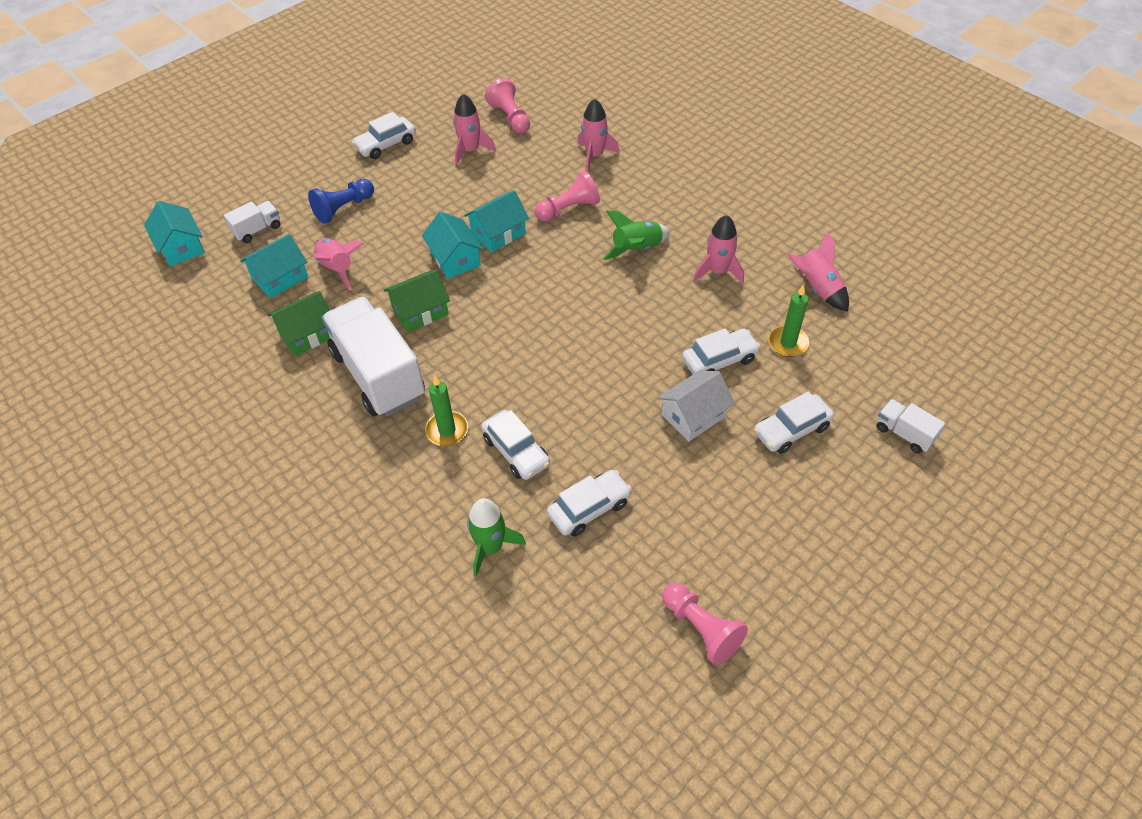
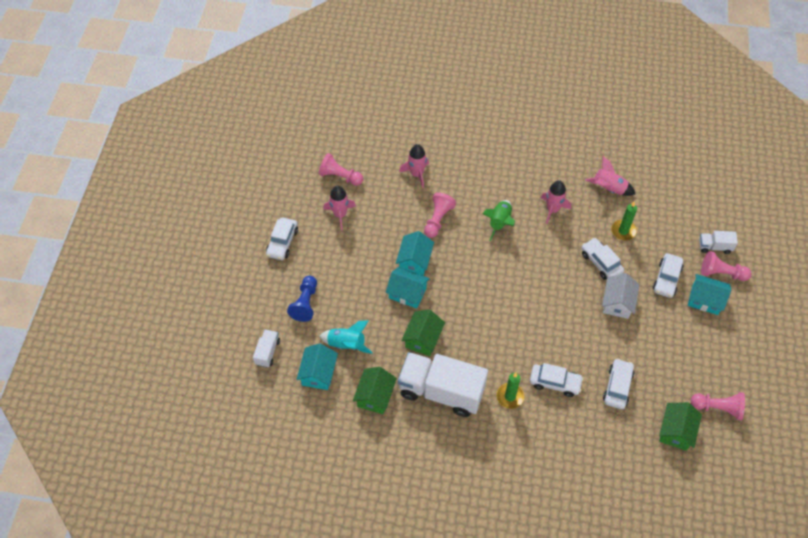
camera: 40 degrees left, 5 degrees up
(181, 247) = (231, 395): turquoise house -> turquoise house (705, 300)
(337, 269) = (346, 344): pink rocket -> turquoise rocket
(491, 547) = (593, 440): green rocket -> none
(611, 614) = (676, 431): none -> green house
(719, 360) = (601, 263): white car -> white car turned 60 degrees counterclockwise
(881, 470) = (721, 273): none -> pink pawn

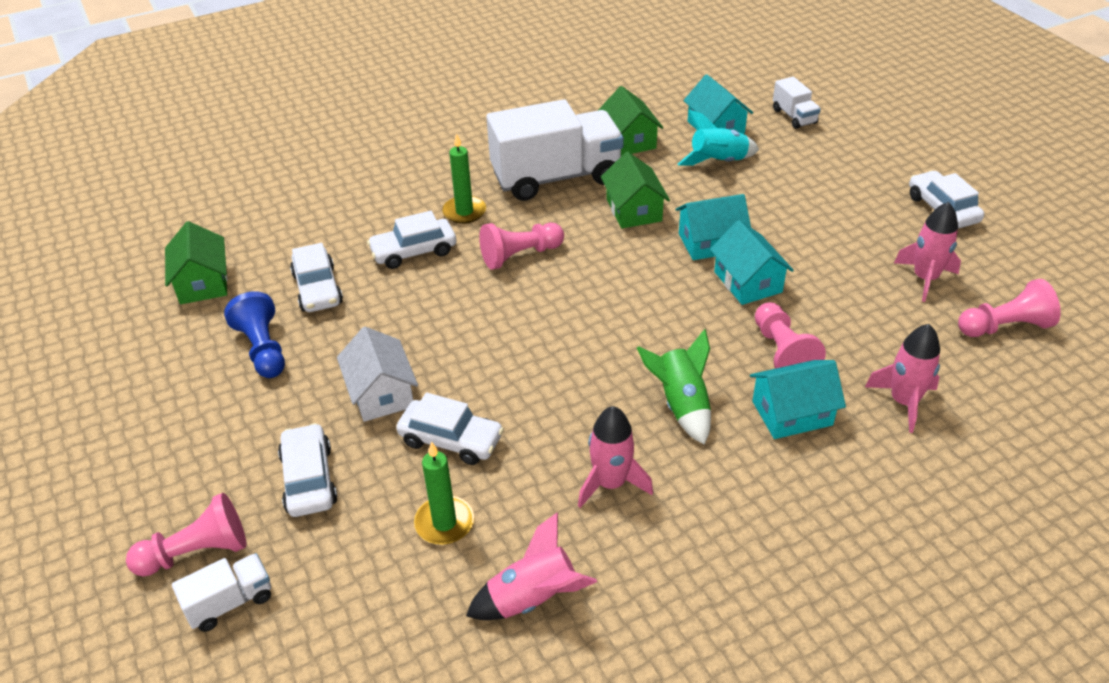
camera: 145 degrees right, 15 degrees down
(305, 303) = (819, 171): blue pawn -> blue pawn (263, 349)
(705, 300) = (217, 483): turquoise house -> turquoise house (792, 413)
(718, 408) = (143, 337): pink pawn -> pink pawn (520, 255)

